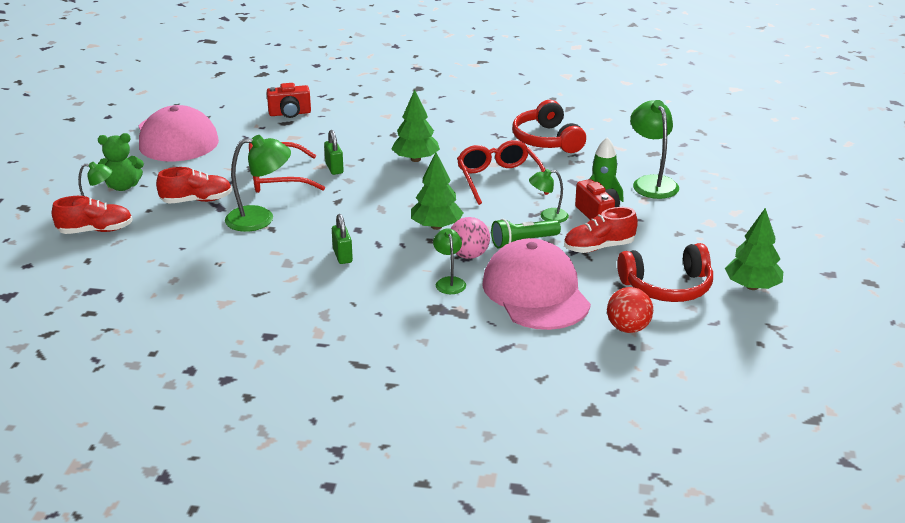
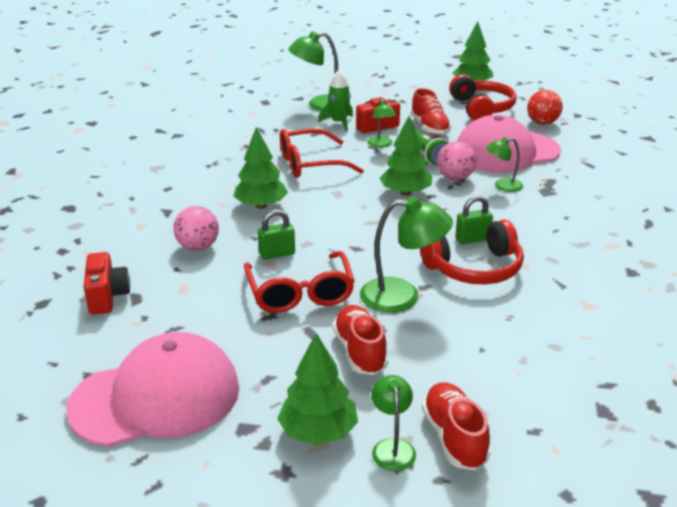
camera: 90 degrees left, 0 degrees up
(123, 186) = (318, 432): green teddy bear -> green tree
(260, 219) = (402, 296): green lamp -> green lamp turned 105 degrees clockwise
(350, 138) = (198, 247): none -> pink ball
(547, 140) = (229, 141): red headphones -> red headphones (474, 268)

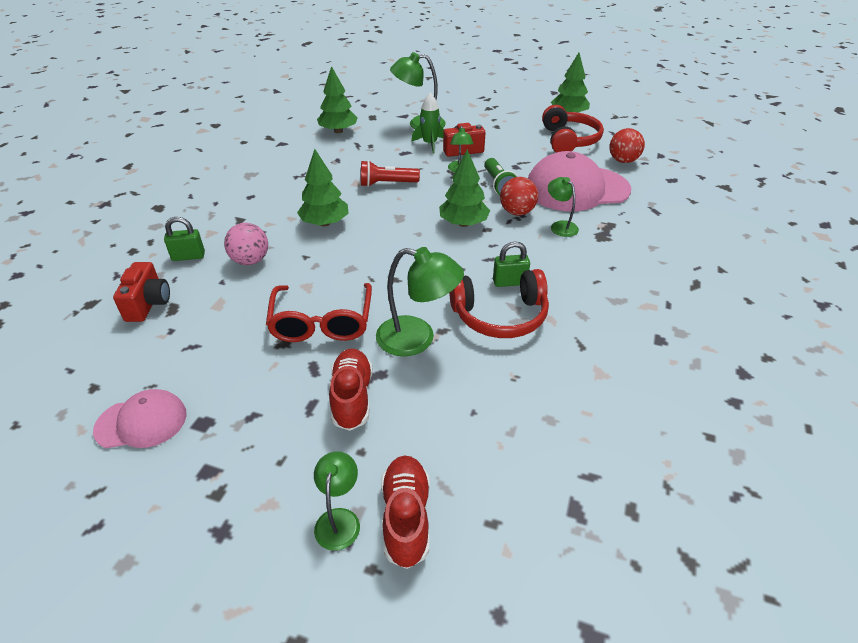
camera: 10 degrees right, 10 degrees up
(156, 397) = (141, 422): pink cap -> pink cap, size x0.53
(277, 254) = (318, 276): green padlock -> green padlock (188, 256)
(310, 164) = (387, 184): red glasses -> red flashlight
(318, 432) = (274, 487): green tree -> green tree (338, 131)
(429, 128) = (512, 156): red shoe -> none
(455, 178) = (517, 212): pink ball -> red ball
(502, 186) = (560, 226): green lamp -> green lamp turned 60 degrees clockwise

